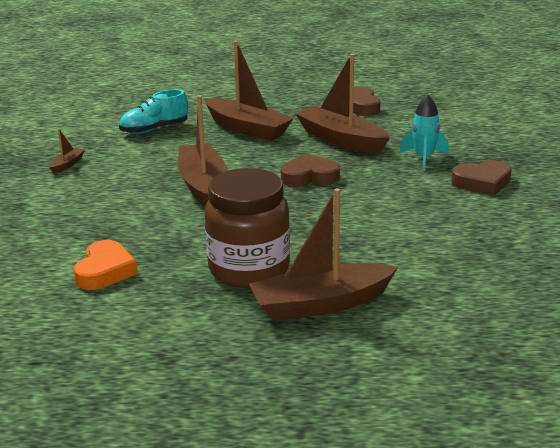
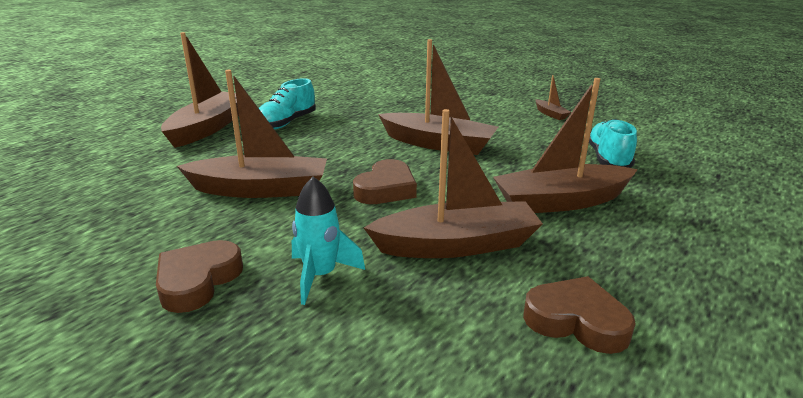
camera: 125 degrees right, 0 degrees up
(105, 271) = (360, 94): orange heart -> none
(249, 269) = (286, 123): brown jar -> turquoise shoe
(379, 214) = (260, 189): none -> brown boat

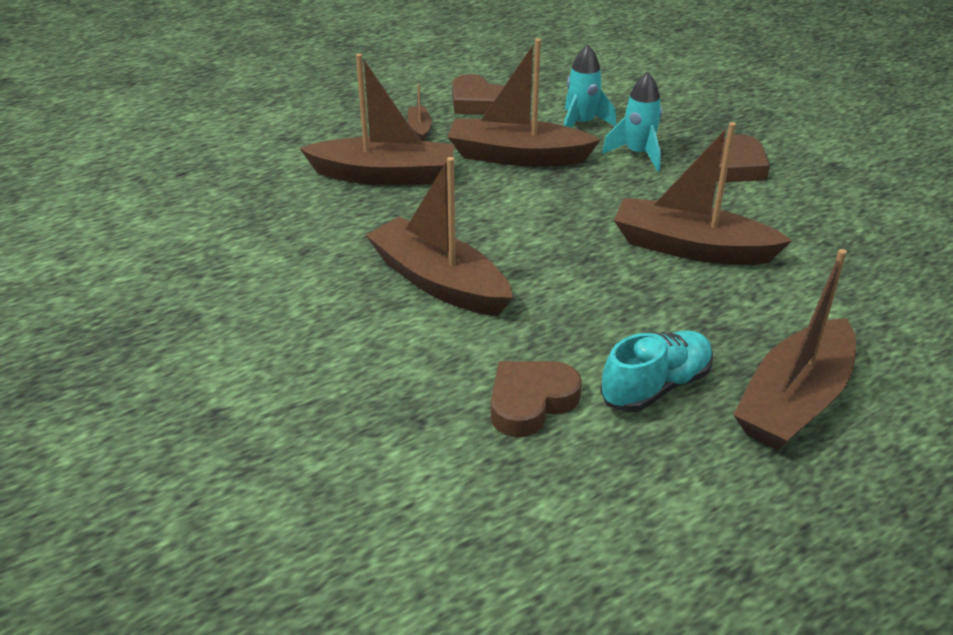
camera: 160 degrees left, 10 degrees up
(386, 189) = (549, 222): brown heart -> brown heart (530, 402)
(408, 311) = (581, 124): none -> turquoise rocket
(550, 114) = (201, 316): brown boat -> brown boat (419, 128)
(608, 159) = (258, 215): turquoise shoe -> none

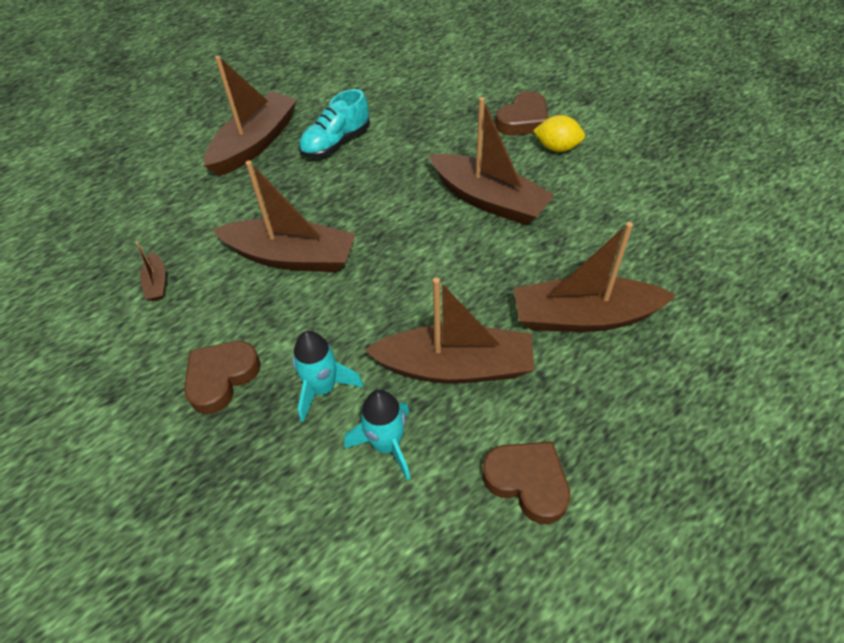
camera: 175 degrees right, 15 degrees up
(313, 338) = (557, 148): none -> yellow lemon
(419, 128) = (580, 408): brown boat -> brown boat (157, 283)
(530, 402) = (410, 126): brown heart -> brown heart (523, 120)

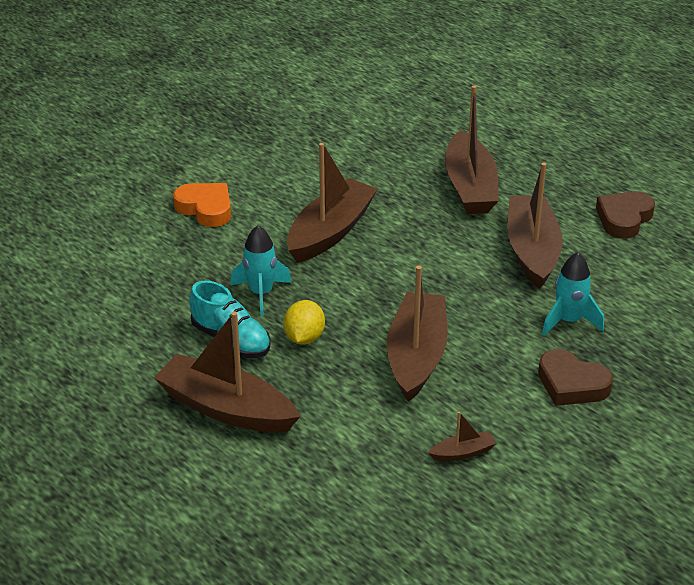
camera: 95 degrees left, 15 degrees down
(387, 445) = (612, 283): turquoise rocket -> turquoise rocket (261, 293)
(523, 120) = (206, 208): brown heart -> orange heart
(557, 148) = (254, 190): yellow lemon -> yellow lemon (304, 338)

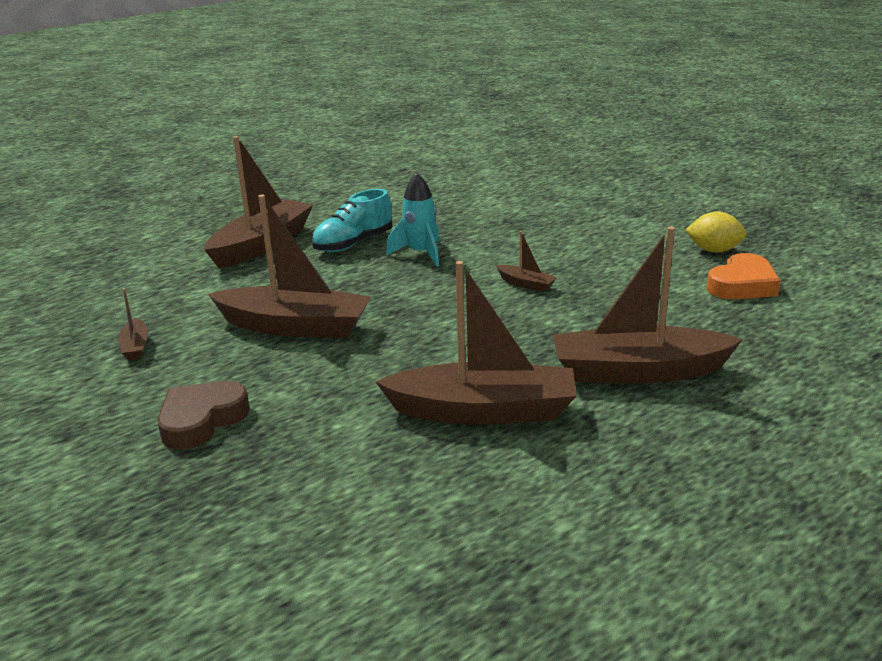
camera: 95 degrees right, 10 degrees down
(206, 208) = (565, 227): orange heart -> orange heart (742, 285)
(304, 338) = (346, 273): yellow lemon -> yellow lemon (714, 250)
(330, 232) = (526, 284): brown boat -> brown boat, size x0.43
(569, 321) = (323, 428): turquoise rocket -> none
(624, 219) = (571, 506): brown heart -> none

